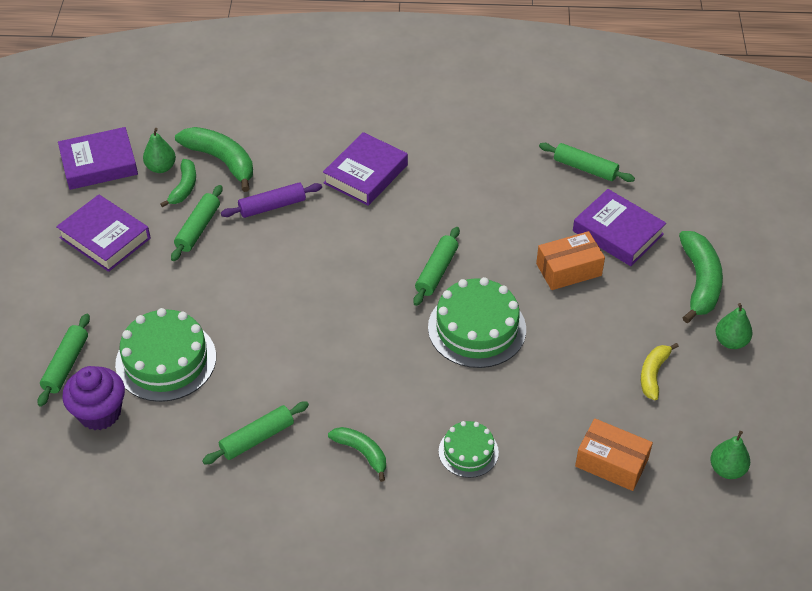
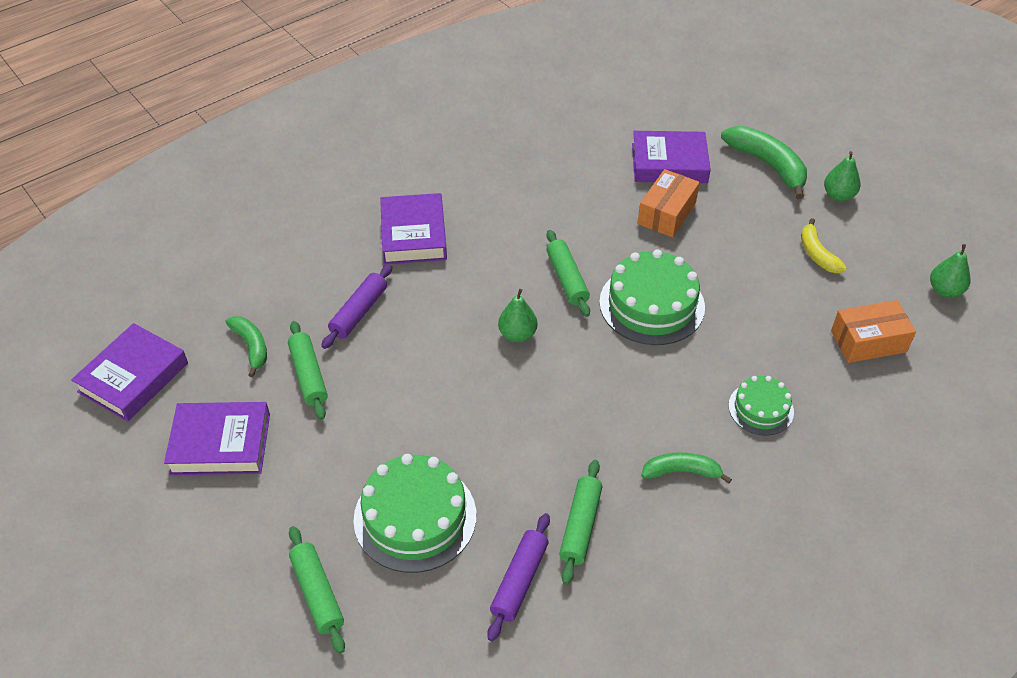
camera: 40 degrees left, 0 degrees up
(99, 413) = (405, 614): purple cupcake -> none
(161, 167) = (206, 342): green pear -> green pear (517, 334)
(183, 443) = (519, 581): none -> purple rolling pin
(221, 161) = (262, 301): green banana -> none
(585, 168) = (588, 128): green rolling pin -> none

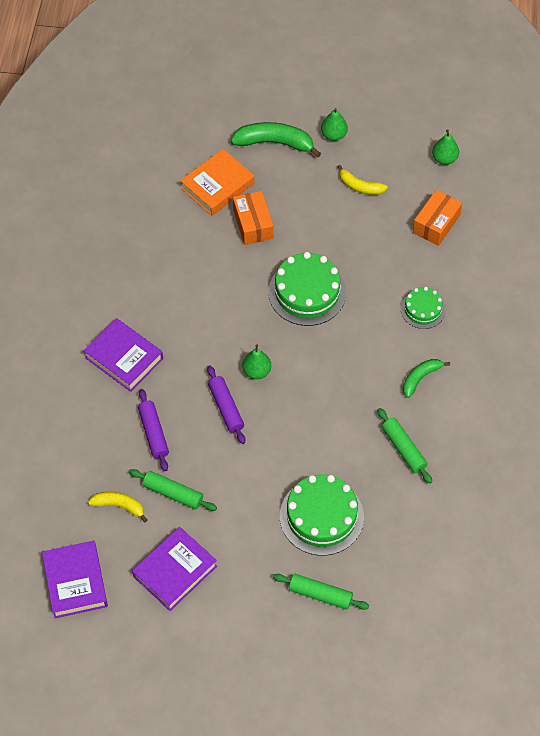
camera: 45 degrees left, 10 degrees up
(251, 347) = (119, 506): green banana -> yellow banana
(519, 581) = (405, 501): purple rolling pin -> purple rolling pin (226, 408)
(567, 279) = (245, 314): green rolling pin -> none
(669, 163) = (217, 186): purple book -> orange book

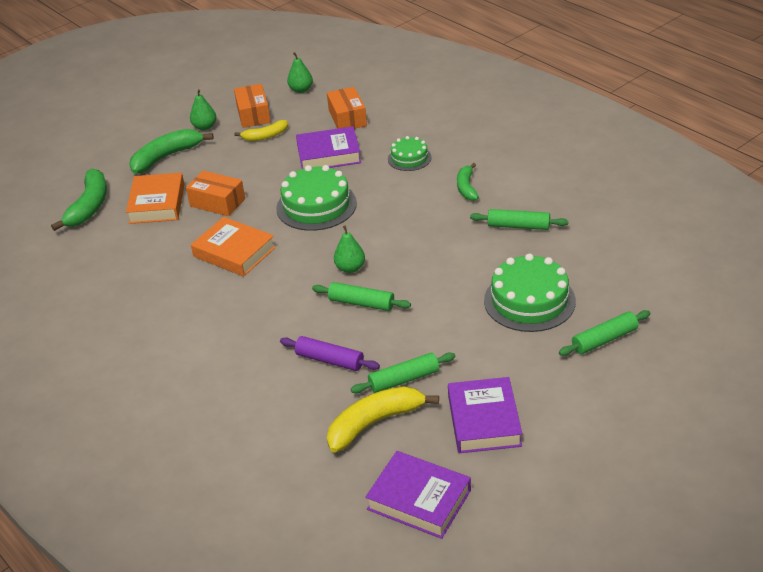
camera: 45 degrees left, 20 degrees down
(119, 506) = (374, 423): yellow banana -> yellow banana, size x1.65
(124, 358) = (233, 339): purple book -> purple book (328, 154)
(176, 146) = (89, 206): none -> green banana
(209, 282) = (234, 252): none -> orange book
(226, 408) = (361, 303): purple rolling pin -> green rolling pin
(380, 154) = (253, 114): none -> orange box

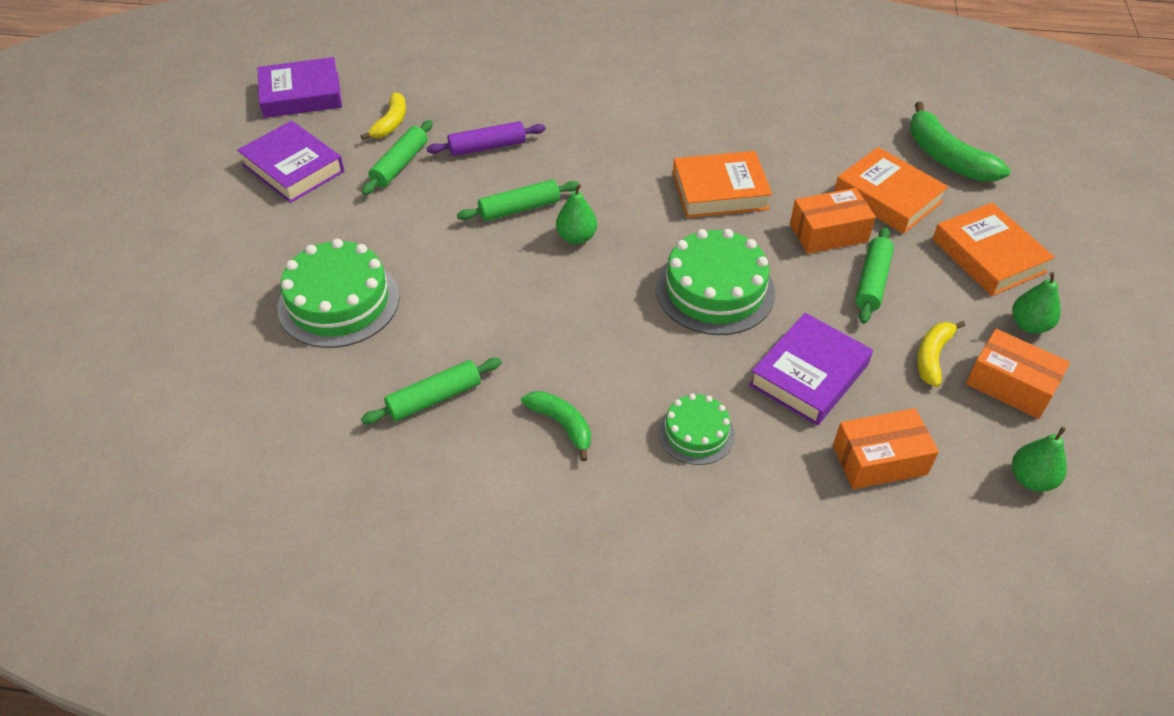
camera: 135 degrees right, 10 degrees up
(166, 157) = (988, 256): green banana -> orange book
(347, 118) = (879, 460): orange box -> orange box turned 45 degrees counterclockwise
(374, 423) = (391, 123): yellow banana -> yellow banana, size x0.60
(604, 340) = (221, 299): green rolling pin -> green rolling pin (872, 282)

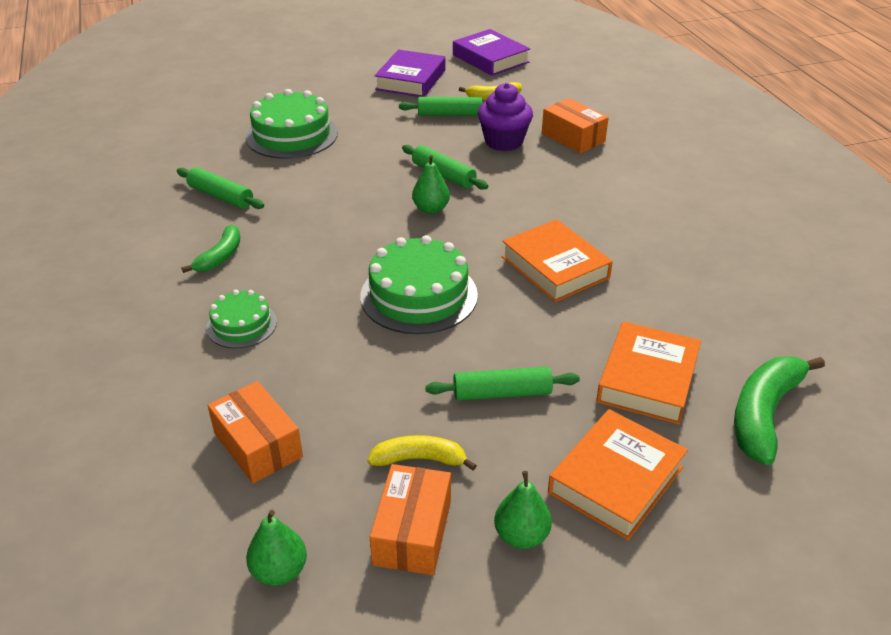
camera: 65 degrees right, 10 degrees down
(487, 147) = (504, 142): purple rolling pin -> purple cupcake
(809, 375) = (344, 376): purple book -> none
(828, 233) = (553, 348): orange box -> orange box (573, 137)

